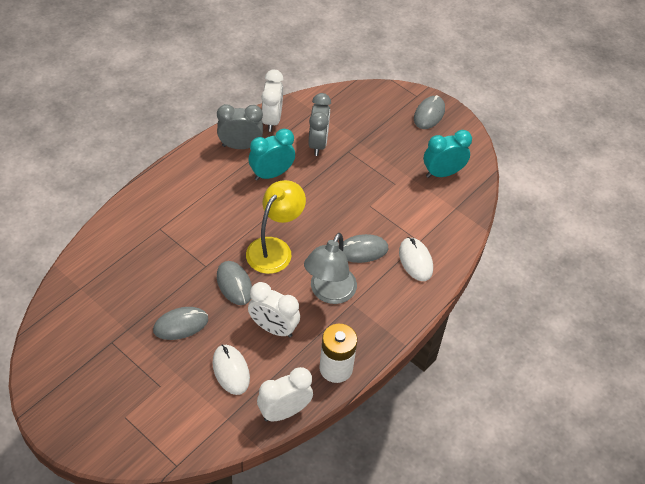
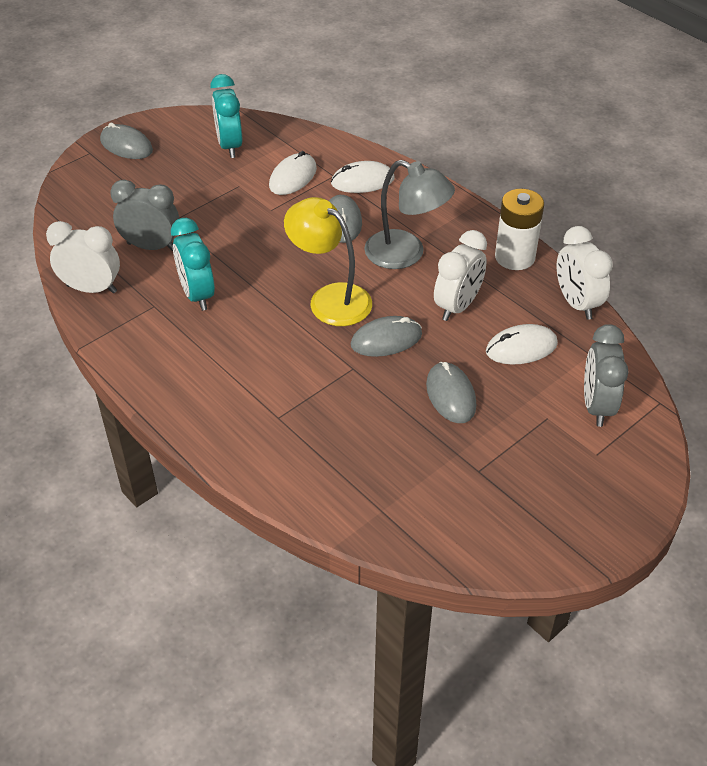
camera: 80 degrees left, 5 degrees down
(240, 146) = (135, 324): grey clock -> grey clock (597, 406)
(411, 215) = (293, 177): none -> white mouse

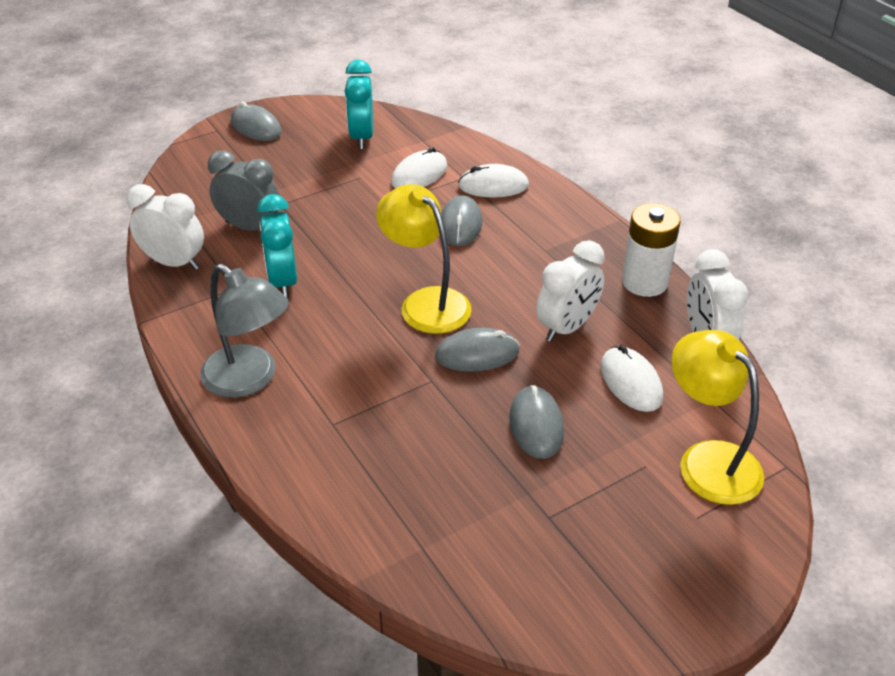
camera: 10 degrees right, 5 degrees down
(405, 254) = (521, 266): grey lamp -> grey lamp (249, 379)
(521, 348) = (631, 382): white mouse -> white mouse turned 75 degrees clockwise
(597, 406) = (708, 460): grey clock -> yellow lamp

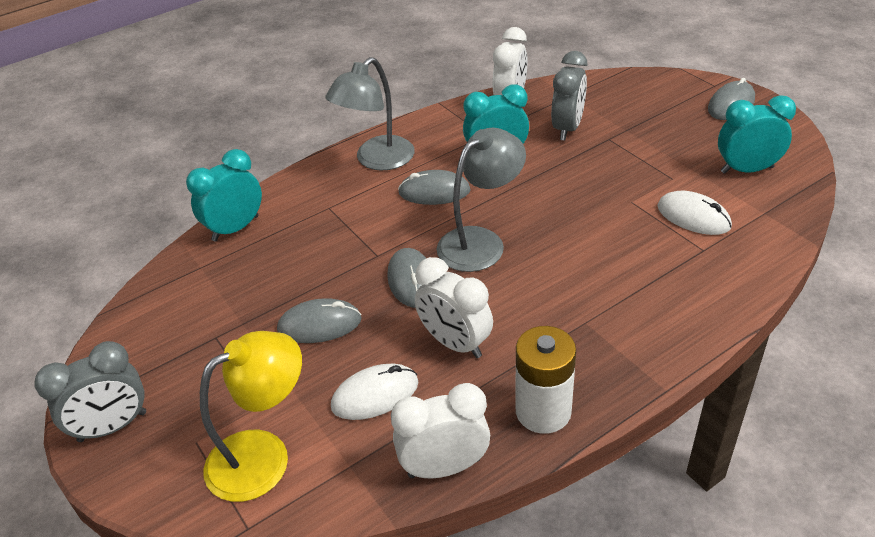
camera: 90 degrees right, 0 degrees up
(352, 516) = (235, 228): none -> turquoise clock
(426, 302) = (480, 242): yellow lamp -> grey lamp
(460, 224) = (612, 254): grey mouse -> grey mouse (434, 192)
(493, 186) = (695, 274): white mouse -> none
(685, 598) = (113, 427): none -> grey clock

